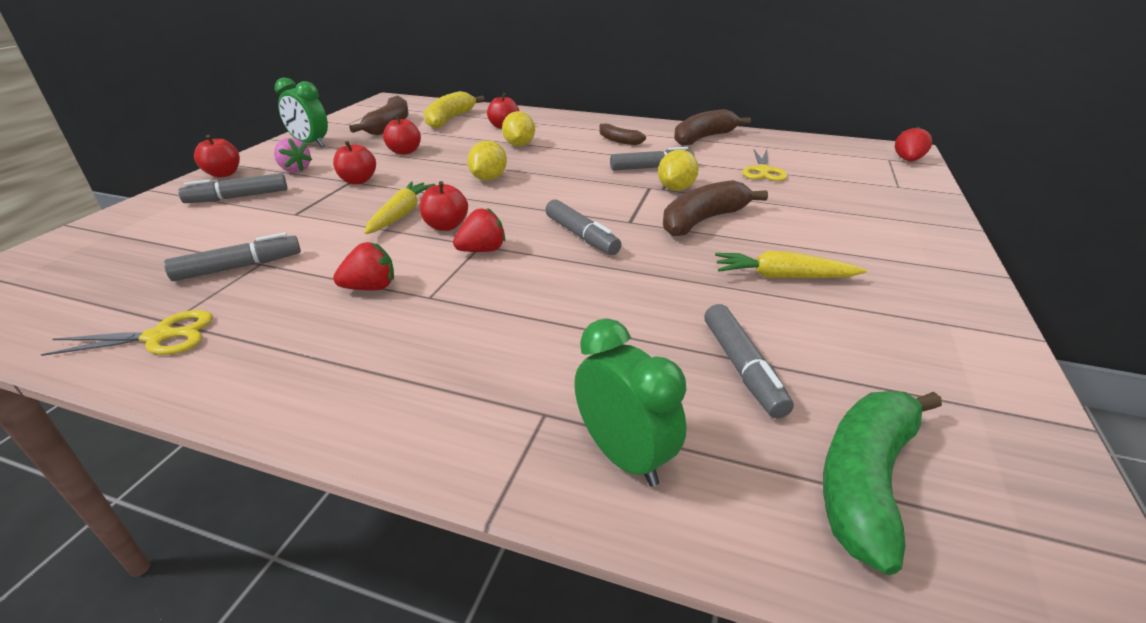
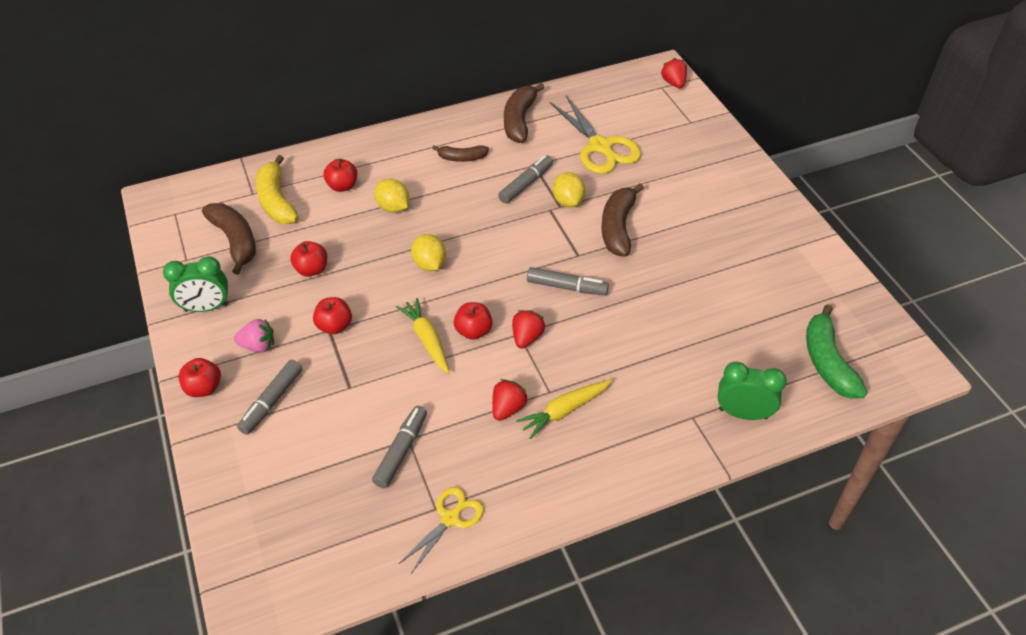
camera: 40 degrees left, 15 degrees up
(742, 368) = (741, 334): grey marker -> none
(763, 171) = (600, 147): yellow scissors -> yellow scissors, size x1.72
(783, 277) = (703, 255): yellow carrot -> yellow carrot (564, 411)

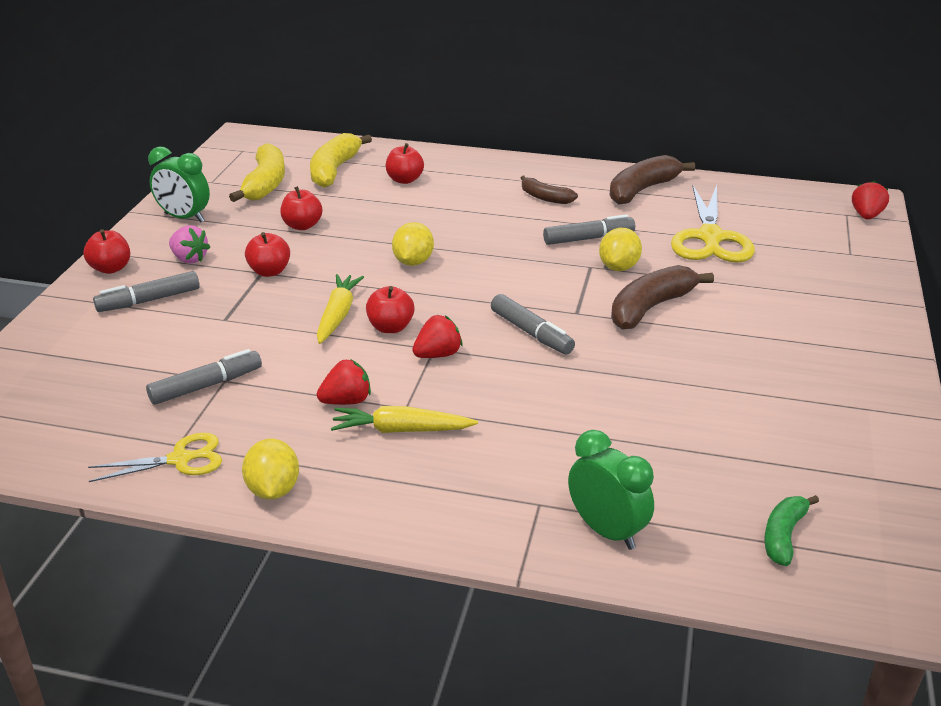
camera: 35 degrees right, 15 degrees down
(235, 241) = (265, 184): brown banana -> yellow banana
(393, 207) = (432, 210): yellow lemon -> yellow lemon (273, 490)
(827, 362) = (783, 535): green banana -> green banana, size x0.60

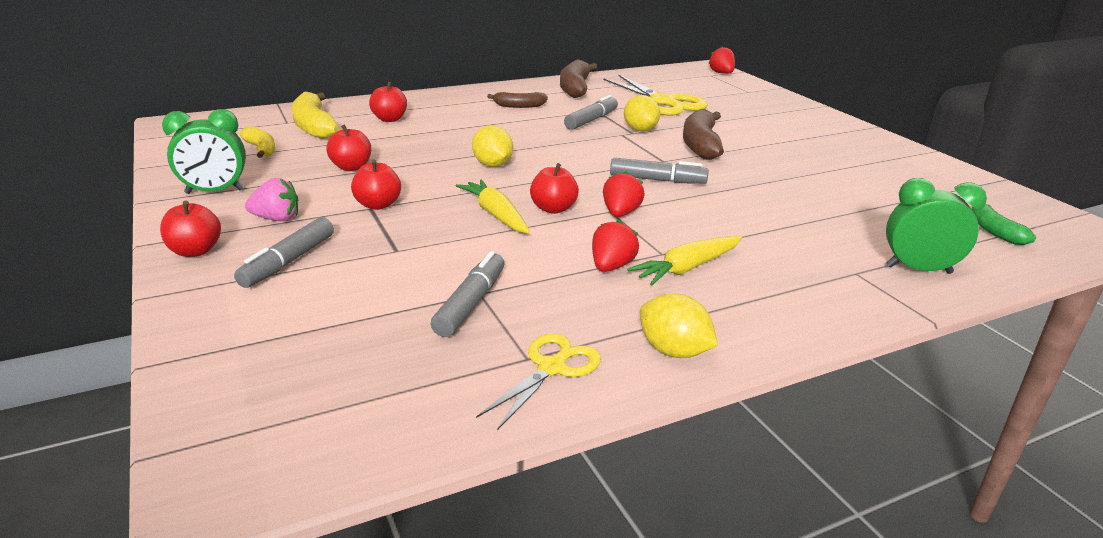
camera: 40 degrees left, 5 degrees down
(265, 184) = (261, 149): yellow banana -> yellow banana, size x0.60

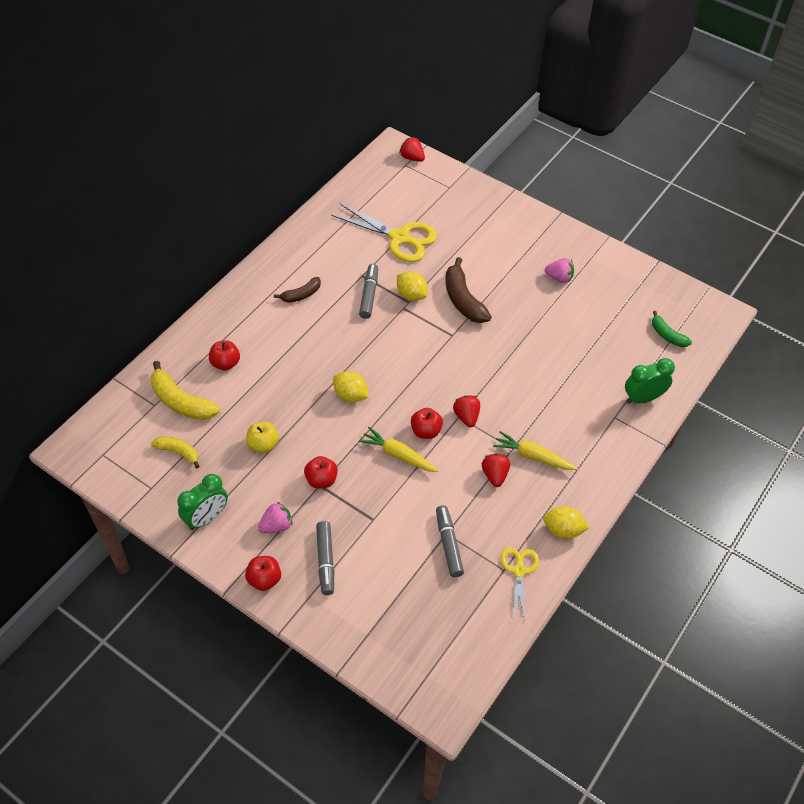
camera: 30 degrees left, 25 degrees up
(351, 167) = (263, 444): red apple -> yellow apple
(575, 88) = (320, 241): brown banana -> none
(657, 180) = (463, 364): grey marker -> none
(687, 268) = (533, 456): yellow carrot -> yellow carrot turned 90 degrees clockwise
(844, 159) = (559, 278): none -> pink strawberry

